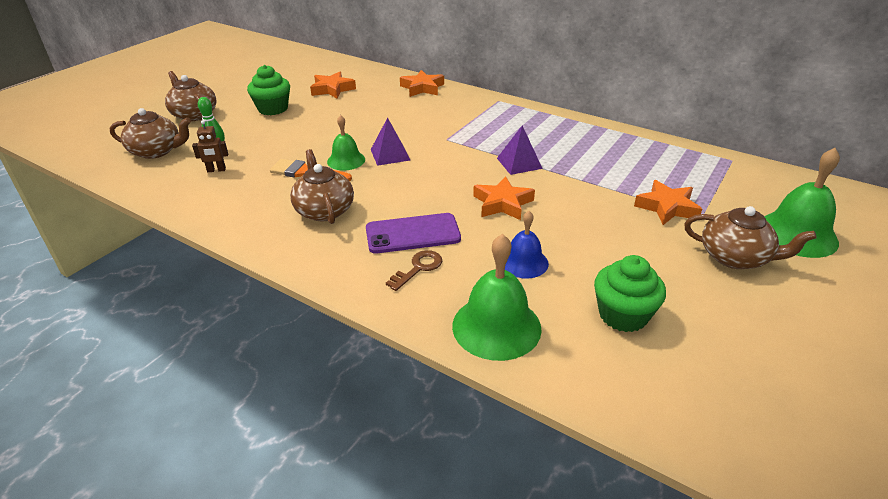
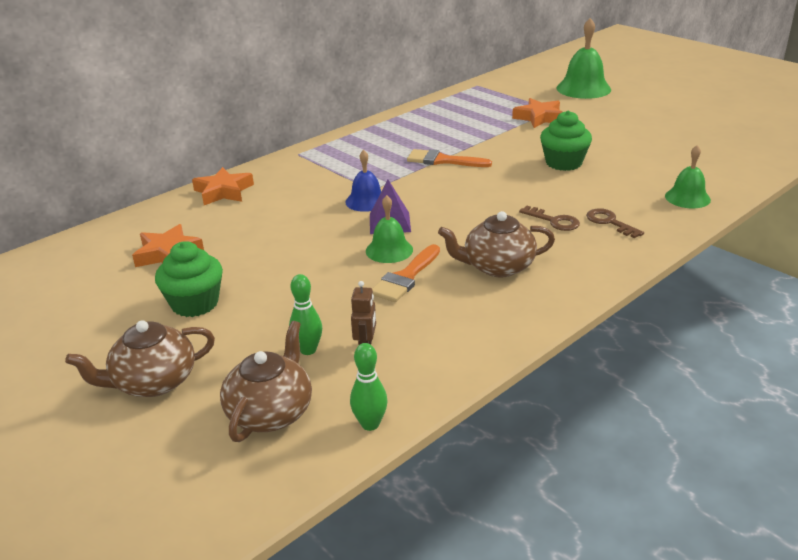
camera: 75 degrees left, 5 degrees down
(135, 183) = (370, 424): none -> green bowling pin
(412, 234) = (554, 221): purple phone -> brown key
(496, 326) = (687, 198): green bell -> green bell, size x0.62
(502, 203) = (513, 176): orange star -> none
(519, 163) = (443, 160): purple pyramid -> orange brush
(524, 262) = (606, 178): blue bell -> blue bell (366, 201)
(623, 315) = (672, 154): green cupcake -> green cupcake (563, 163)
(735, 257) = (608, 110): brown teapot -> none

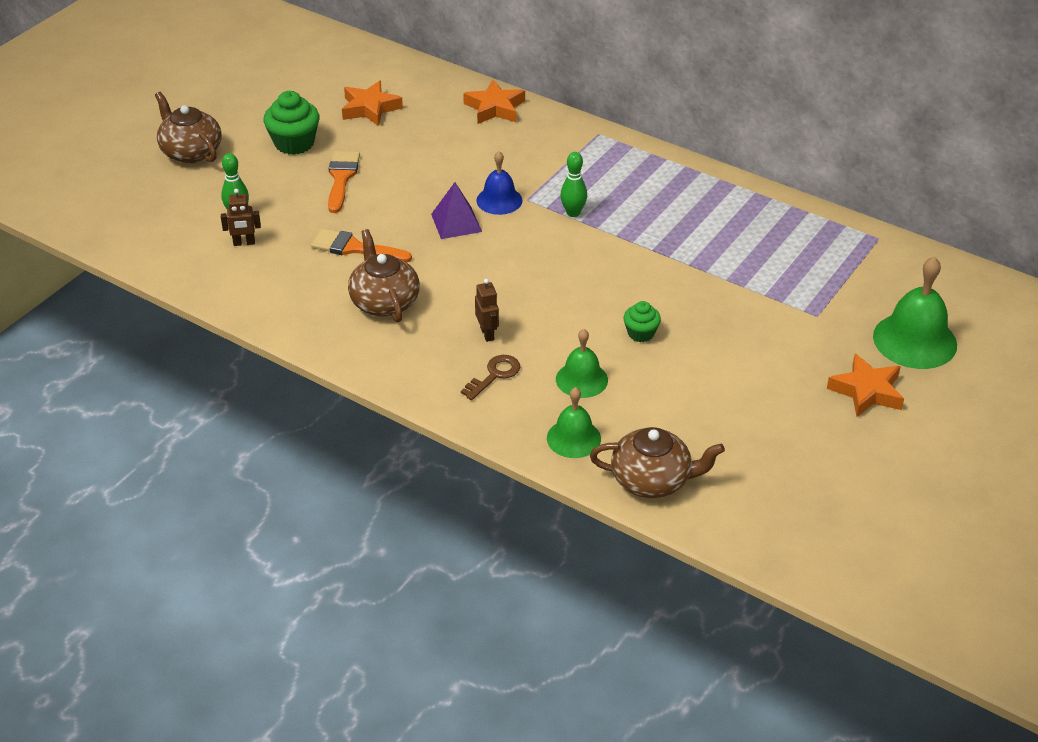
camera: 75 degrees right, 10 degrees up
(271, 412) = (161, 212): brown teapot -> brown teapot (652, 480)
(370, 424) = (151, 261): green bowling pin -> green bowling pin (573, 213)
(389, 250) = (402, 231): green bell -> green bell (581, 379)
(443, 160) = (616, 238): orange brush -> orange brush (341, 178)
(539, 118) = (780, 304): orange star -> orange star (867, 391)
(554, 221) = (487, 334): brown key -> brown robot
(563, 163) = (641, 333): green cupcake -> green cupcake, size x0.58

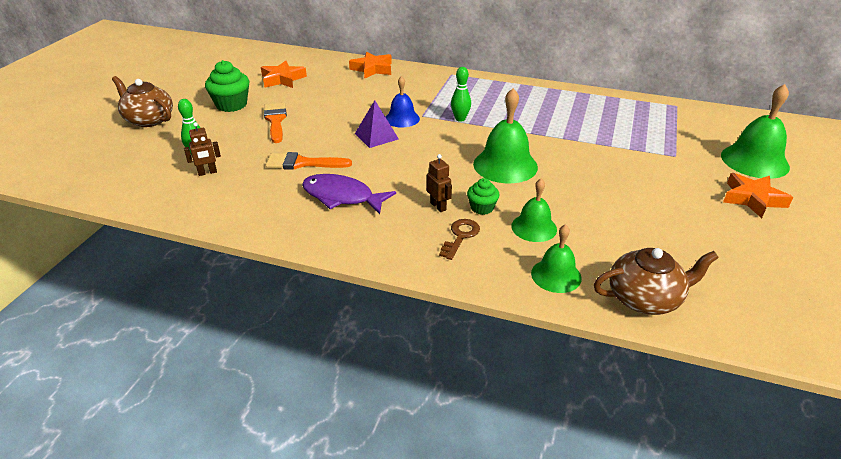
camera: 15 degrees left, 5 degrees down
(384, 302) = (342, 197): brown teapot -> purple fish
(593, 292) = (505, 165): none -> green bell
(641, 333) = (558, 187): green cupcake -> green cupcake (482, 208)

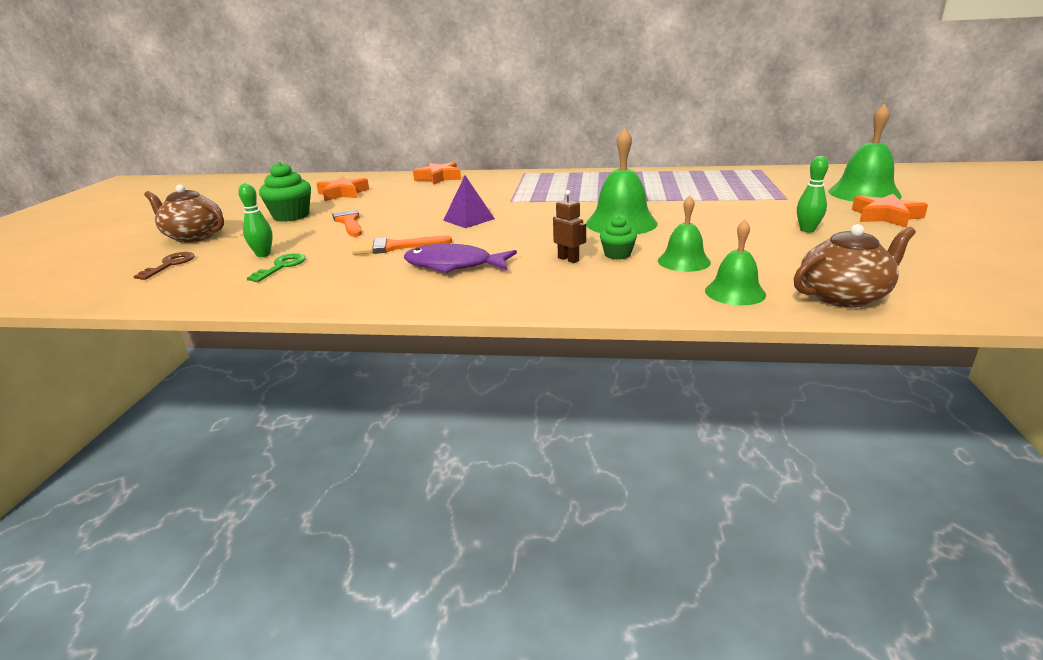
camera: 10 degrees left, 10 degrees down
(207, 173) = (281, 267): brown robot -> green key
(402, 118) = (490, 205): blue bell -> none
(460, 119) = (552, 199): green bowling pin -> green bowling pin (807, 230)
(460, 236) = (608, 277): brown key -> brown key (170, 265)

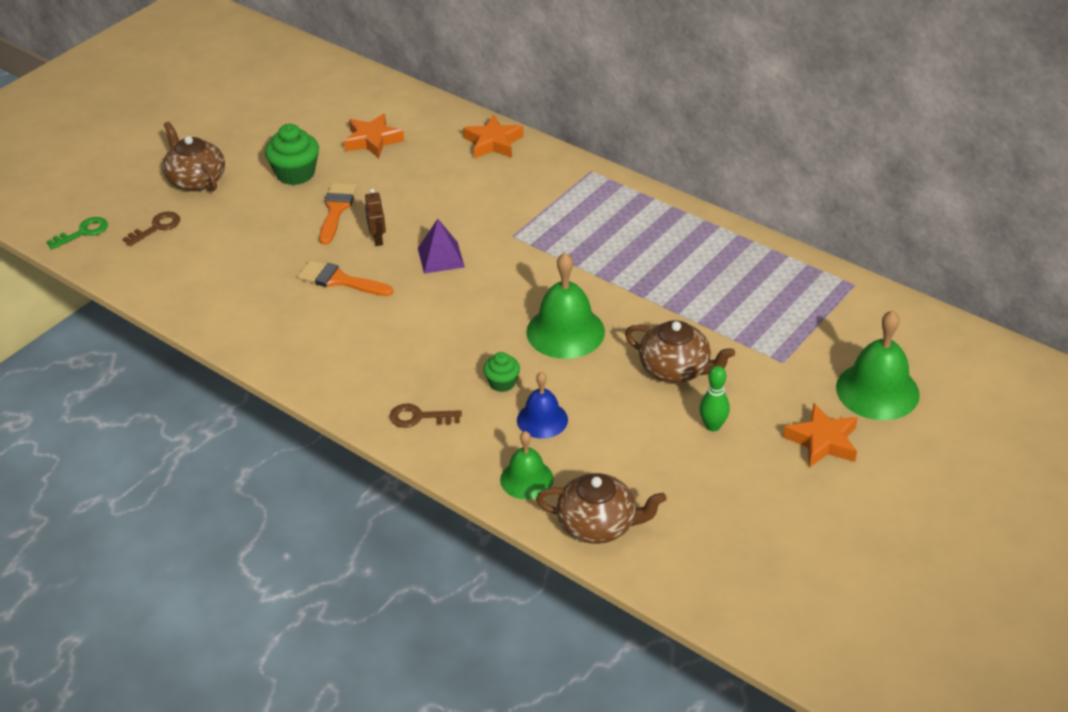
camera: 30 degrees right, 15 degrees up
(263, 254) = (232, 243): green bowling pin -> none
(281, 267) = (234, 272): green key -> green key (83, 232)
(453, 265) = (361, 335): purple fish -> none
(568, 259) = (456, 370): brown robot -> brown robot (378, 239)
(578, 290) = (419, 417): none -> brown key
(684, 261) = (542, 419): green bell -> blue bell
(729, 217) = (675, 369): none -> brown teapot

